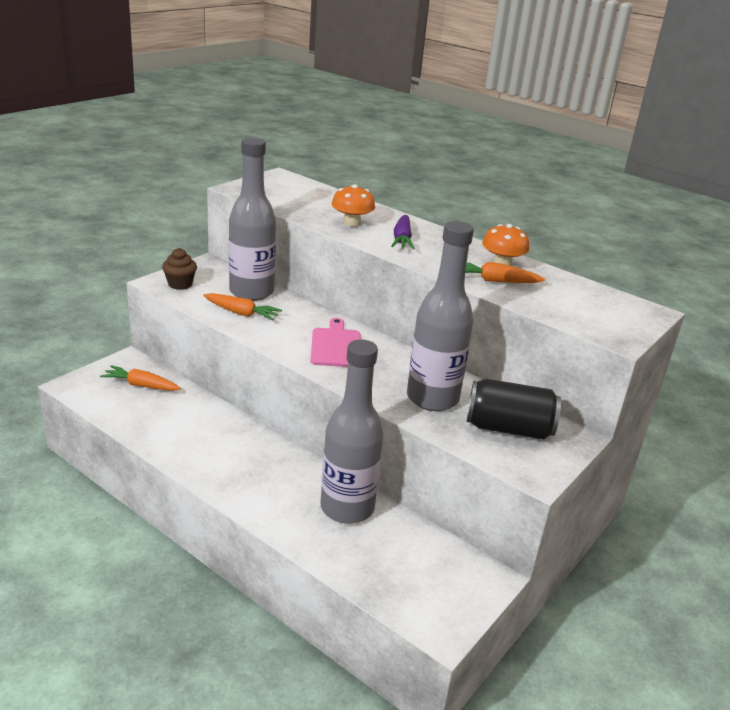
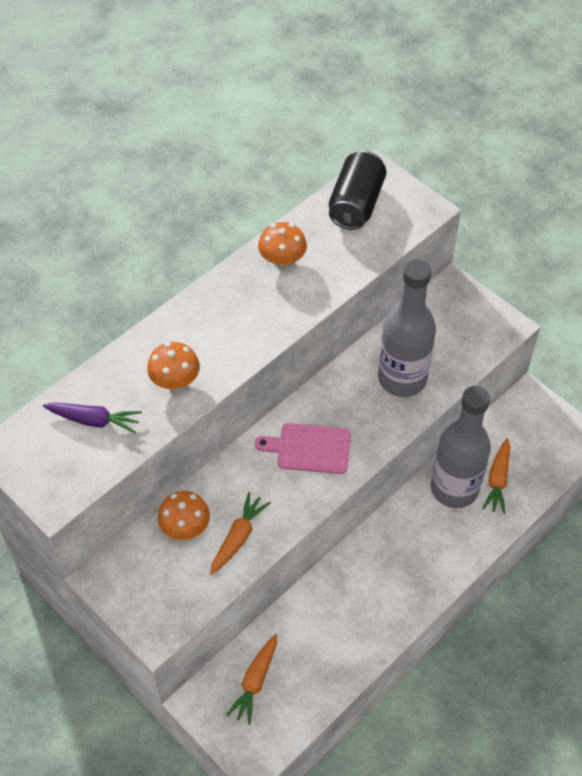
camera: 80 degrees left, 25 degrees up
(180, 284) = (162, 607): brown cupcake -> none
(251, 292) = (185, 527): grey bottle -> orange mushroom
(402, 239) = (221, 337): purple carrot -> purple carrot (94, 420)
(494, 281) = (321, 274): orange carrot -> orange carrot (497, 480)
(508, 428) = (445, 330): black can -> black can (356, 204)

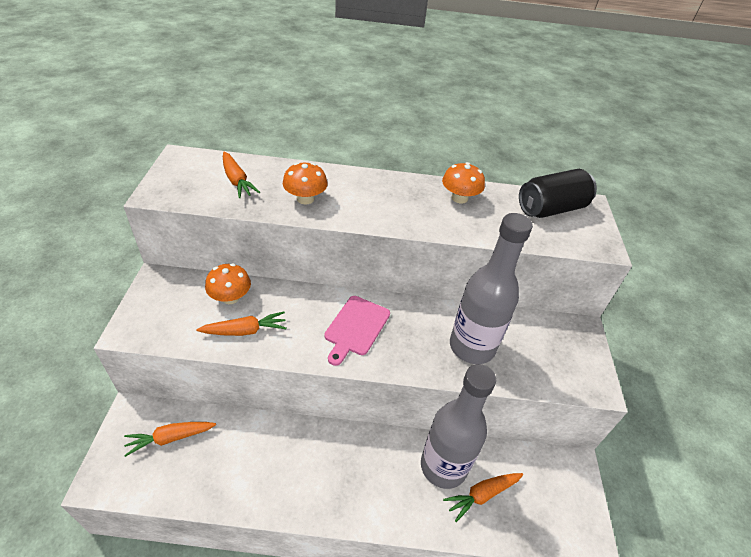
camera: 45 degrees right, 10 degrees down
(94, 420) = (237, 181): purple carrot -> orange carrot
(309, 449) = (356, 327): pink cutting board -> pink cutting board turned 120 degrees counterclockwise

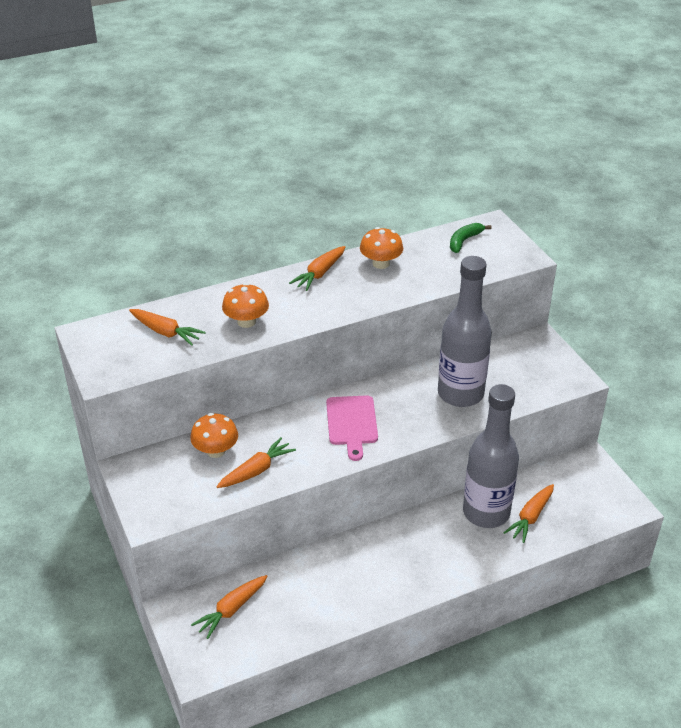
camera: 25 degrees left, 5 degrees down
(400, 185) = (319, 273): none -> orange carrot
(551, 209) = (464, 241): black can -> green banana

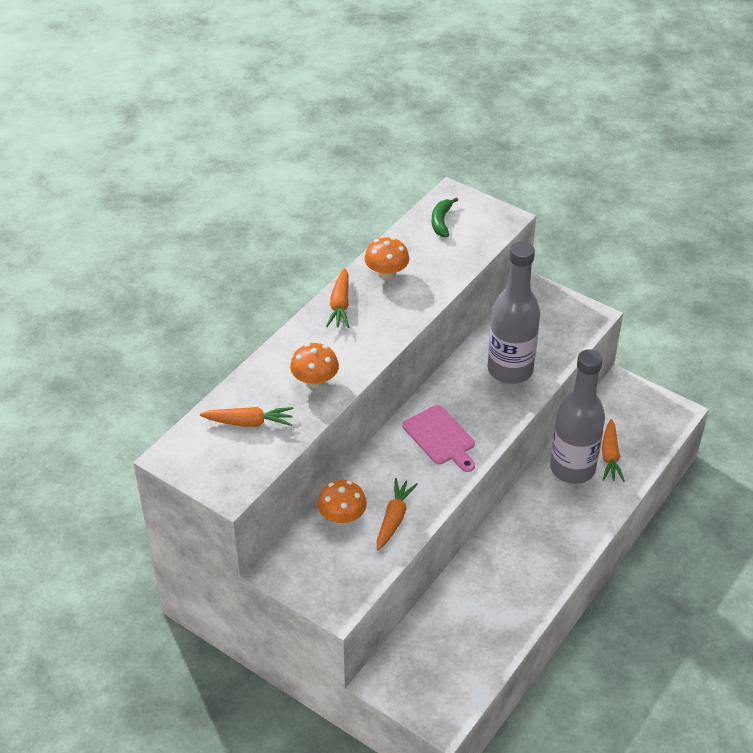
camera: 30 degrees left, 5 degrees up
(231, 609) = (429, 655): orange carrot -> none

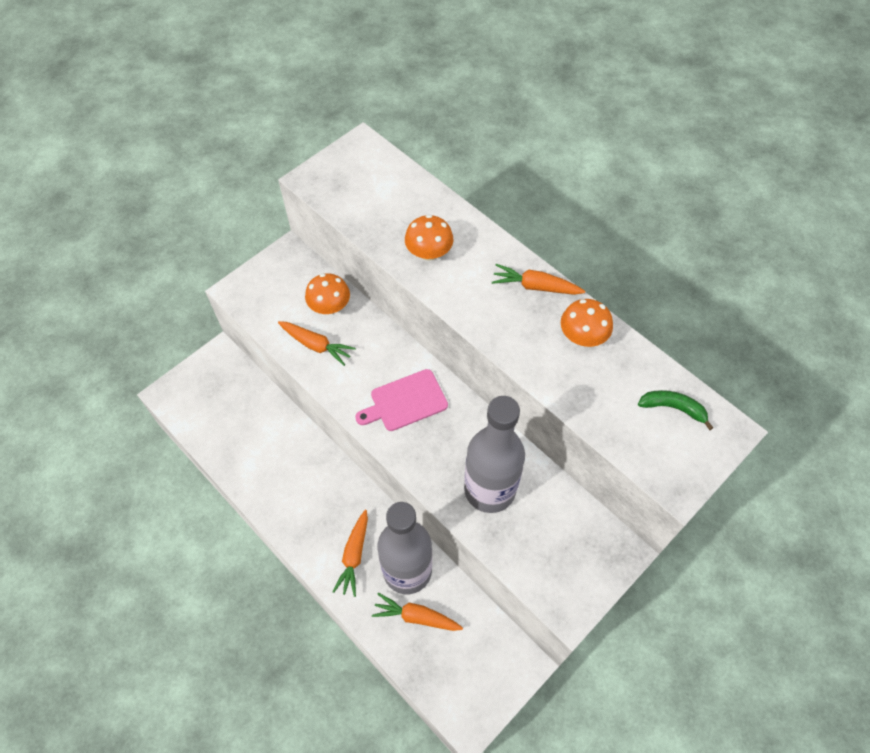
camera: 100 degrees right, 15 degrees up
(249, 422) = (387, 198): orange carrot -> orange carrot (354, 555)

